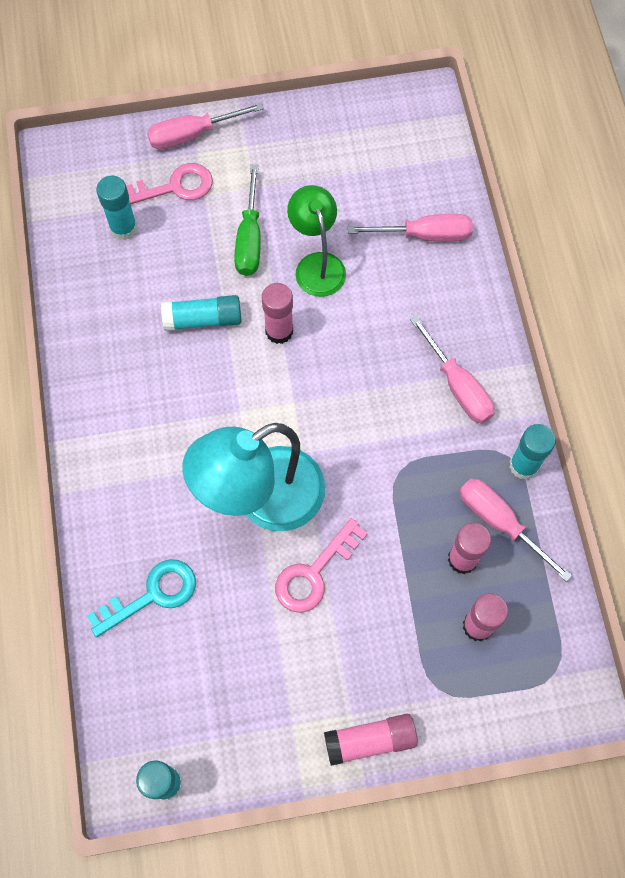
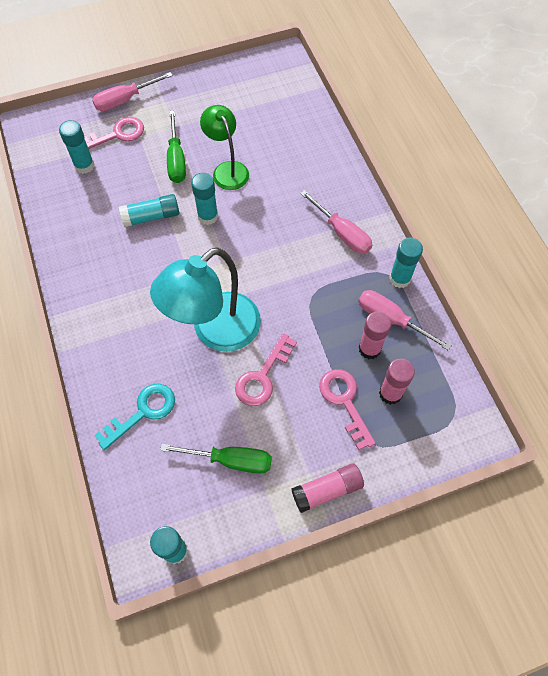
camera: 10 degrees left, 5 degrees down
(254, 679) = (230, 460): none -> green screwdriver
(279, 331) = (208, 216): pink glue stick -> turquoise glue stick
(415, 627) = (345, 402): none -> pink key
(424, 235) = (299, 140): pink screwdriver -> none

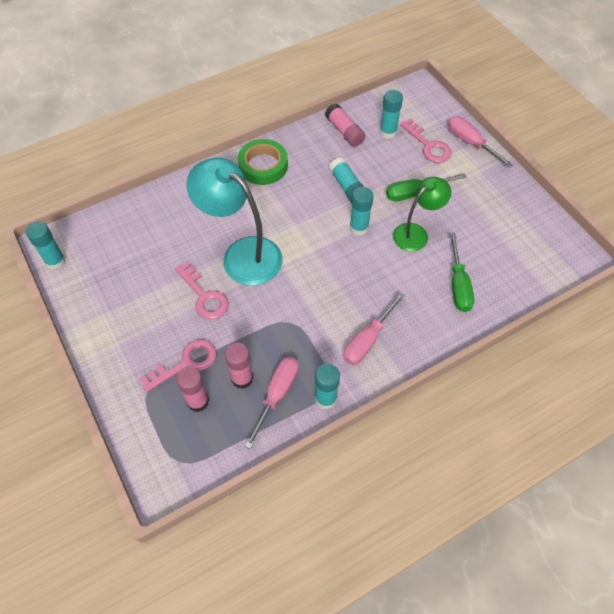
camera: 80 degrees right, 5 degrees down
(92, 294) = (263, 166): none -> green tape
(142, 412) = (164, 219): turquoise key -> none
(230, 460) = (127, 285): green screwdriver -> green screwdriver (458, 285)
(263, 376) = (204, 296): pink key -> pink key turned 150 degrees counterclockwise
(327, 490) = (104, 359): pink glue stick -> pink glue stick (344, 131)

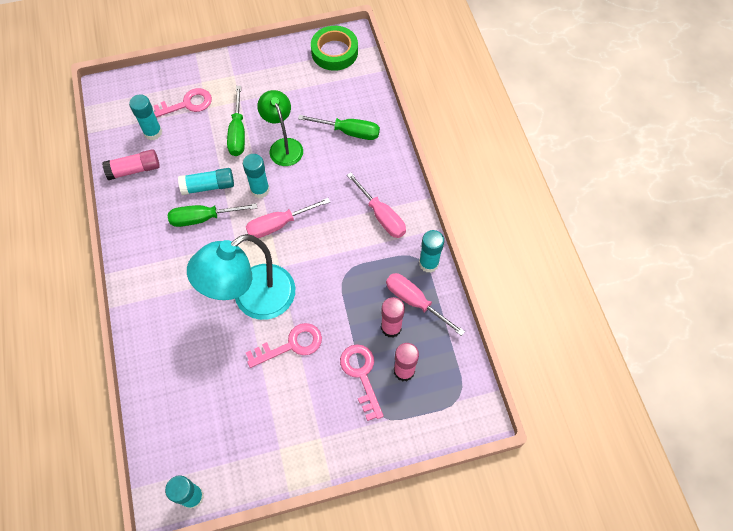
camera: 75 degrees left, 5 degrees up
(263, 166) = (146, 256): green tape -> green tape (334, 52)
(313, 194) = (203, 218): none -> green screwdriver
(470, 143) = (198, 71): pink screwdriver -> pink screwdriver (279, 224)

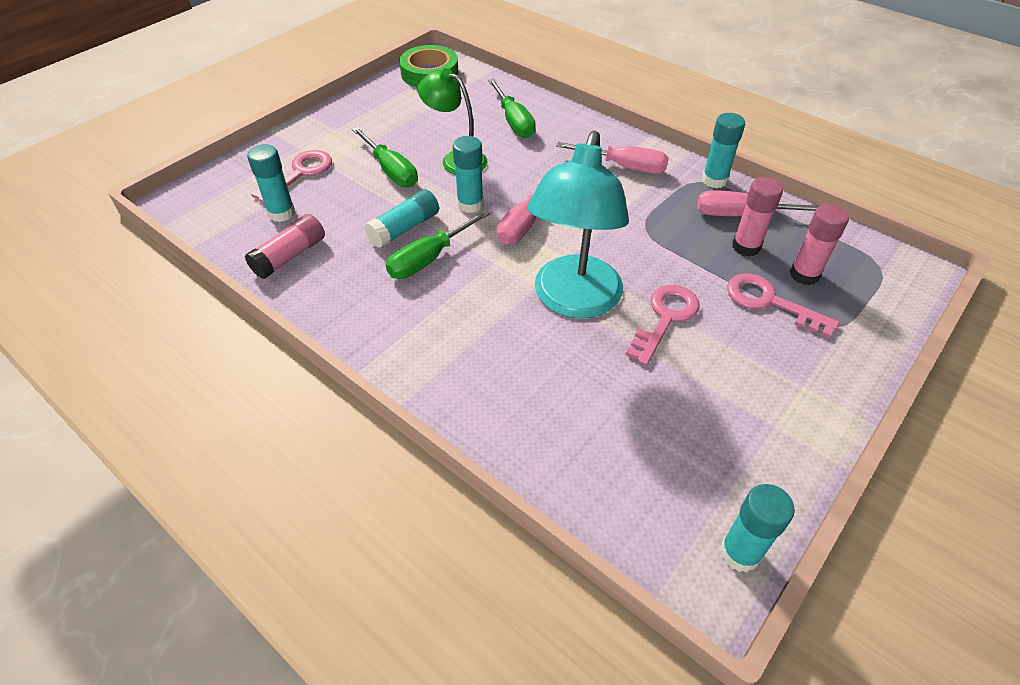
camera: 35 degrees left, 15 degrees down
(349, 132) = (513, 121): green screwdriver -> green screwdriver turned 90 degrees clockwise

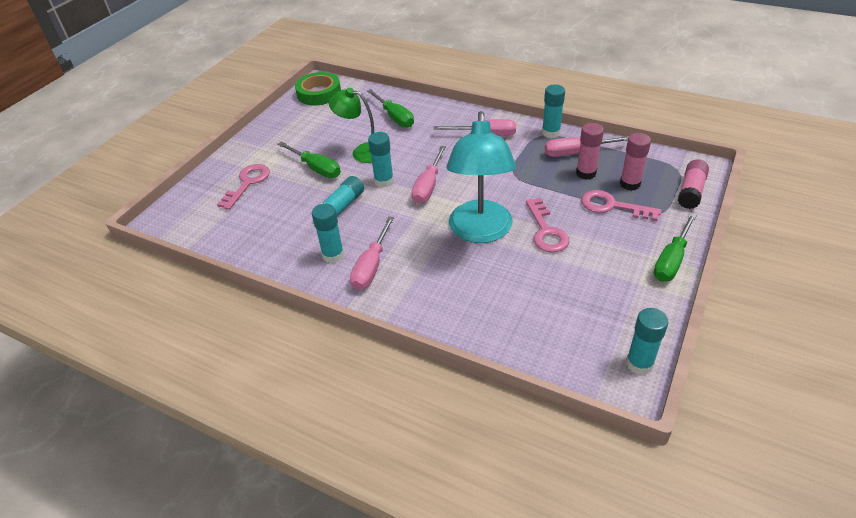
camera: 10 degrees left, 5 degrees down
(281, 213) = (245, 214): turquoise glue stick -> turquoise glue stick (333, 255)
(290, 256) = (263, 242): pink glue stick -> pink glue stick (691, 191)
(414, 318) = (372, 266): none -> pink screwdriver
(429, 258) = (368, 224): green screwdriver -> green screwdriver (671, 260)
(665, 318) = (546, 231): pink key -> pink key turned 150 degrees clockwise

